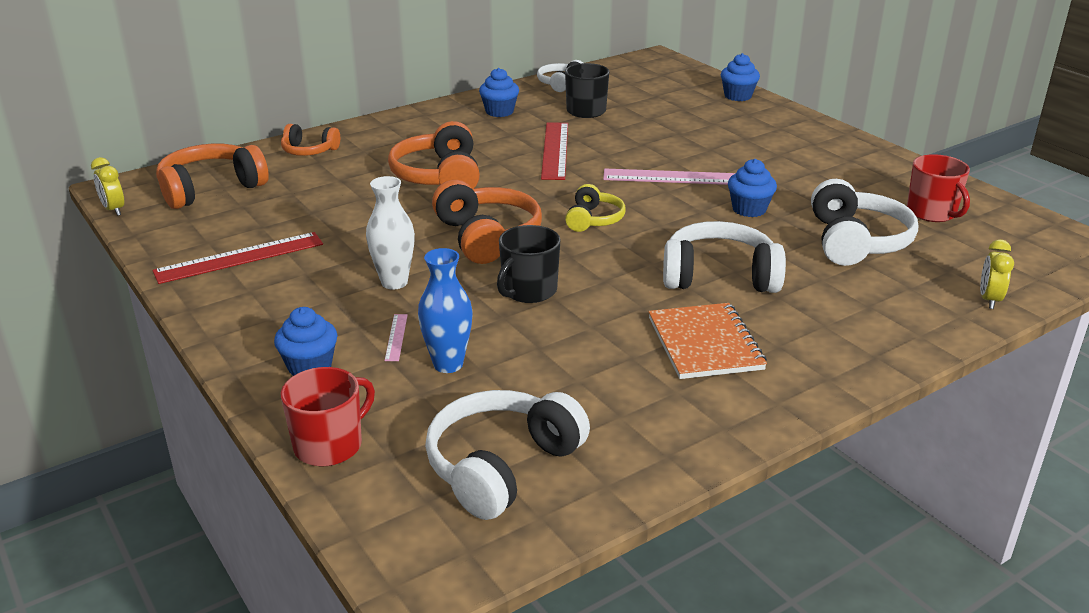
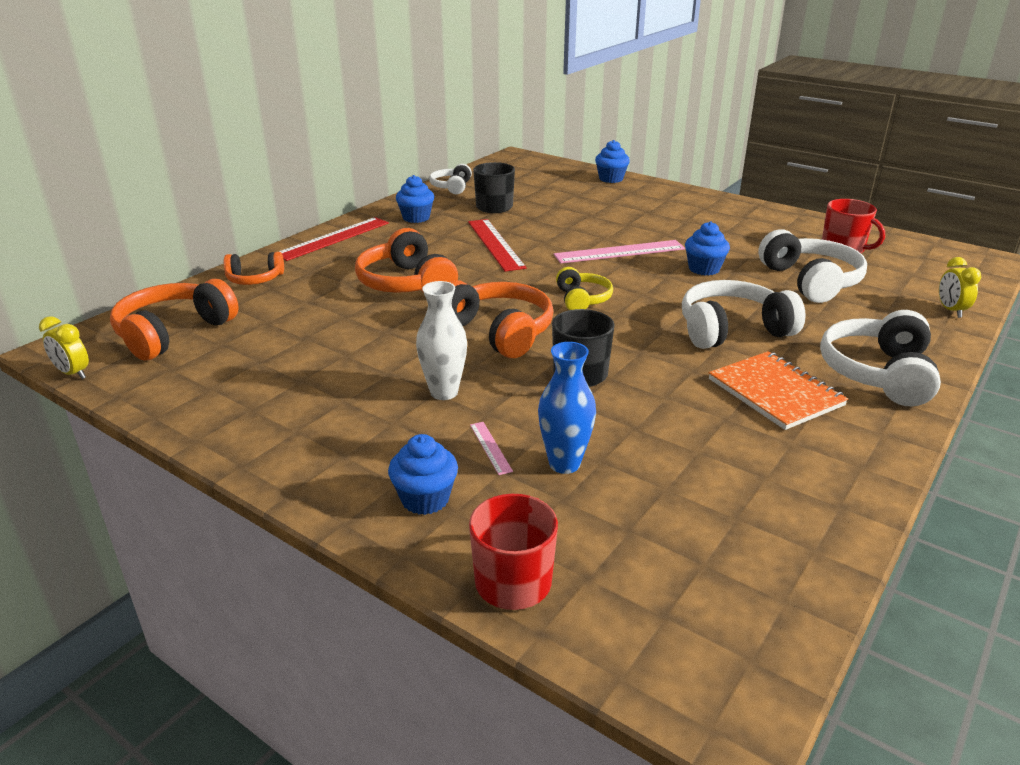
camera: 20 degrees left, 0 degrees up
(239, 258) = (259, 398): red ruler -> red ruler (333, 238)
(502, 466) = (704, 557): white headphones -> white headphones (878, 373)

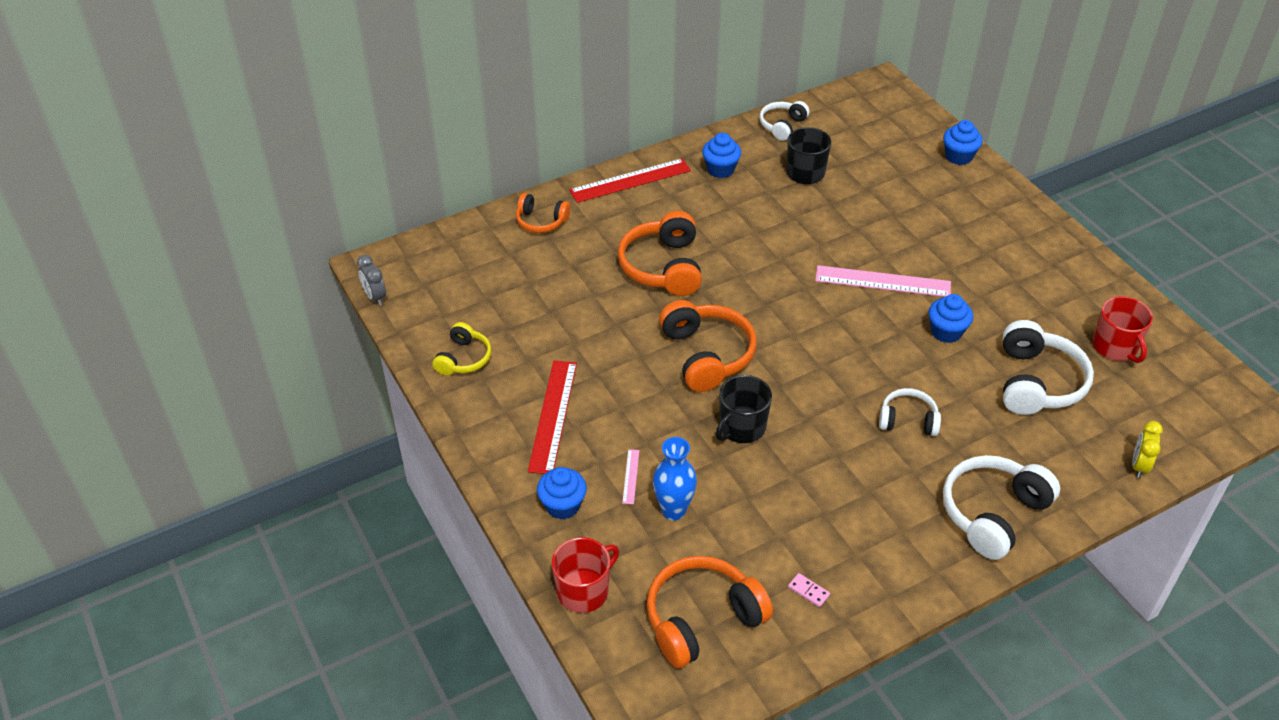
camera: 25 degrees right, 15 degrees up
(73, 373) = (375, 297): yellow clock -> grey clock
(173, 333) = (457, 272): orange headphones -> orange headphones (702, 619)
(444, 392) = (627, 409): white vase -> none
(495, 244) = (772, 233): red ruler -> red ruler (553, 416)
(582, 299) = (803, 337): yellow headphones -> yellow headphones (463, 358)
(732, 330) = (908, 420): white headphones -> white headphones, size x0.59
(775, 392) = (886, 502): orange notebook -> none
(777, 490) = (808, 591): none -> pink domino

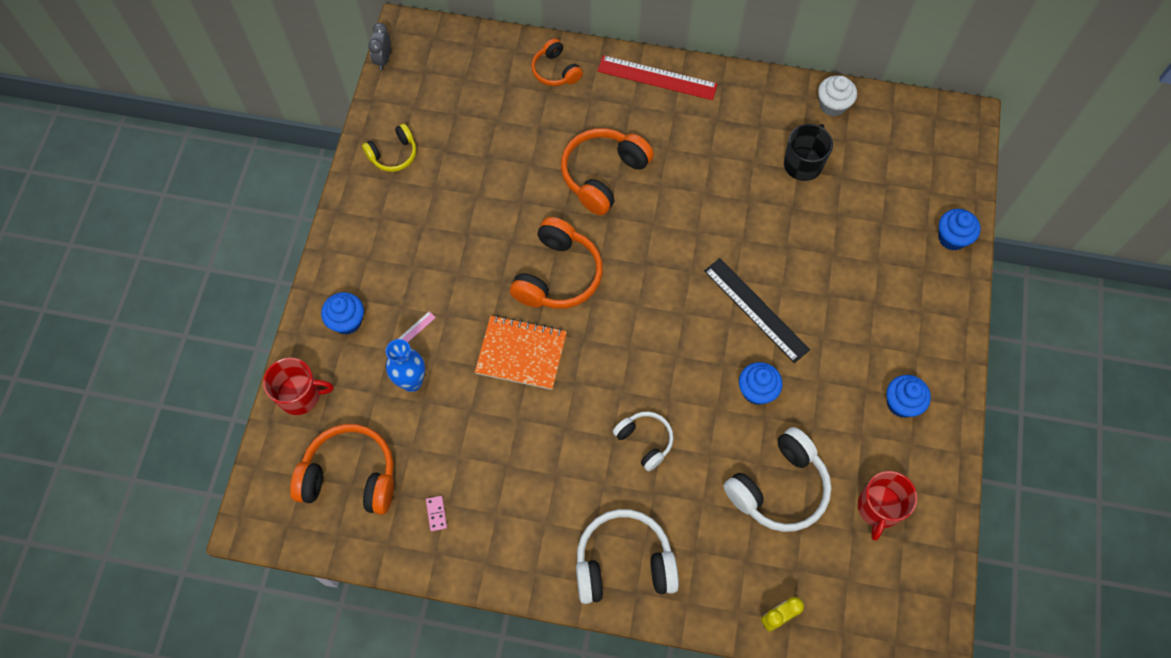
camera: 40 degrees right, 20 degrees up
(553, 416) = (407, 246): red ruler -> none
(720, 169) = (737, 114): blue cupcake -> blue cupcake (901, 403)
(741, 427) = (521, 353): black mug -> orange notebook
(782, 125) = (832, 105): white headphones -> white cupcake
(882, 281) = (756, 309): pink ruler -> black ruler

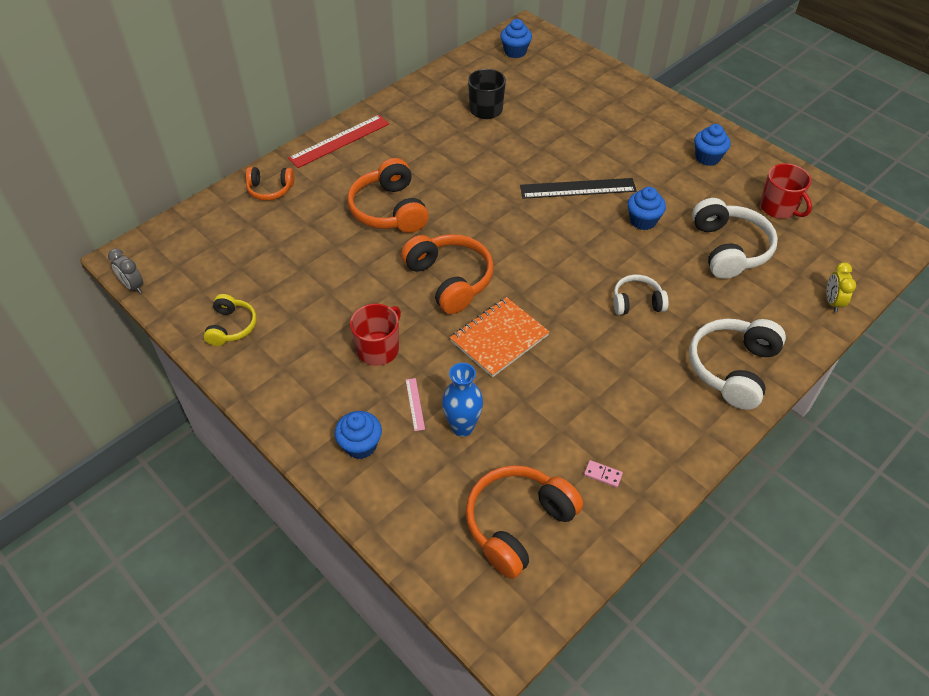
camera: 55 degrees left, 15 degrees down
(300, 395) = (403, 523): red mug -> red mug (378, 349)
(832, 105) = (455, 74): white cupcake -> none
(952, 238) = (604, 76): blue cupcake -> blue cupcake (515, 52)

